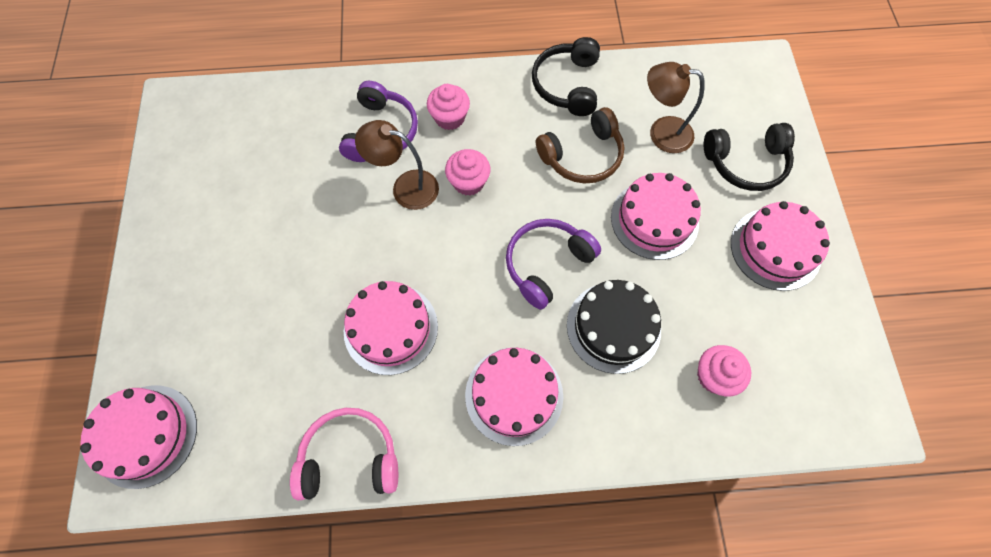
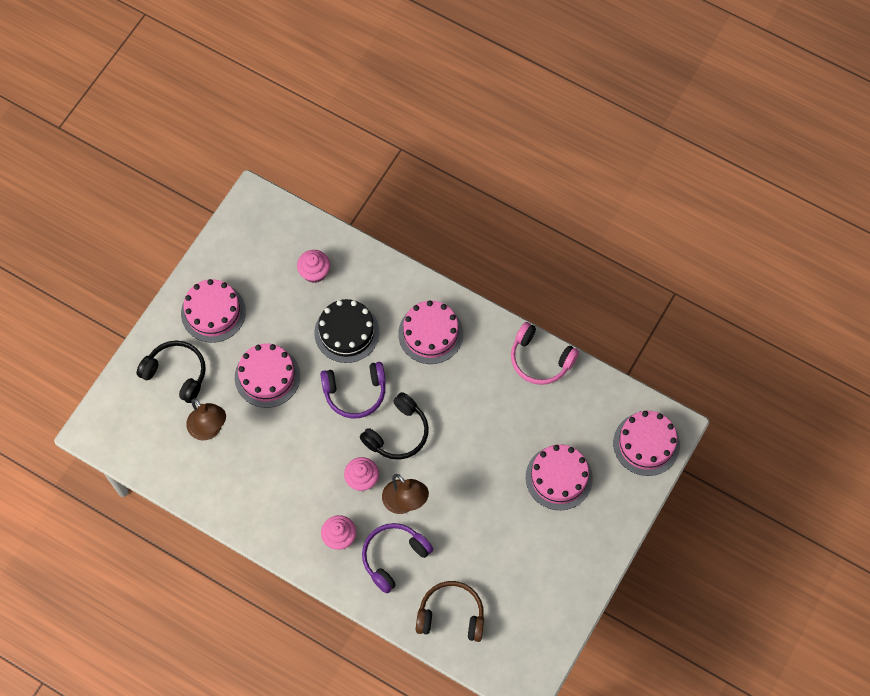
camera: 145 degrees left, 0 degrees up
(391, 328) = (474, 415): pink cake -> pink cake (559, 477)
(567, 85) = (239, 508): black headphones -> black headphones (398, 433)
(582, 156) = (274, 448): brown headphones -> brown headphones (451, 615)

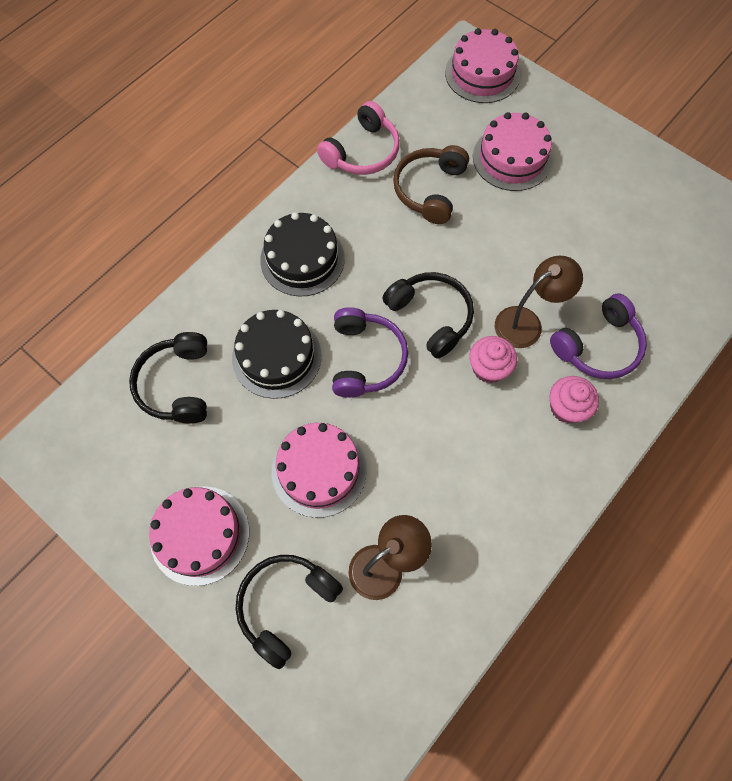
camera: 80 degrees left, 0 degrees up
(314, 272) = (177, 384): pink cupcake -> black headphones
(393, 557) = (598, 346): purple headphones -> purple headphones turned 90 degrees counterclockwise
(430, 333) = (302, 259): pink cake -> black cake
(451, 615) = (676, 293): brown headphones -> brown headphones (430, 190)

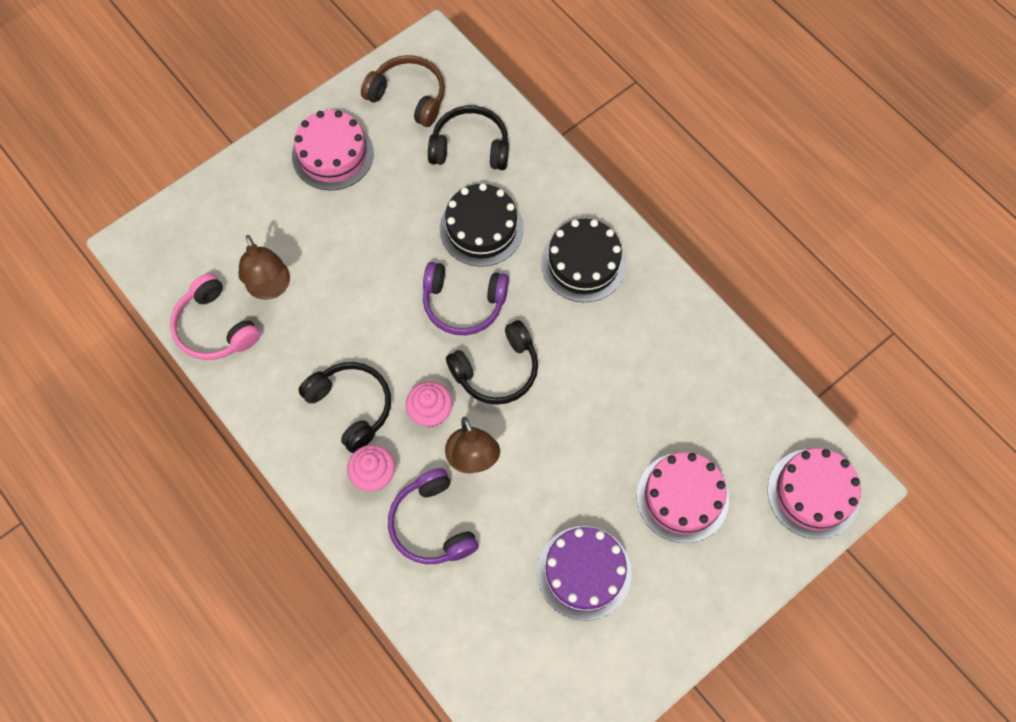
camera: 100 degrees right, 0 degrees up
(286, 605) = (260, 210): black headphones -> black headphones (351, 406)
(319, 470) = (365, 249): pink cake -> none
(362, 152) = (710, 340): pink headphones -> pink headphones (215, 327)
(430, 190) = (650, 399): brown headphones -> brown headphones (408, 96)
(599, 220) = (584, 572): none -> purple cake

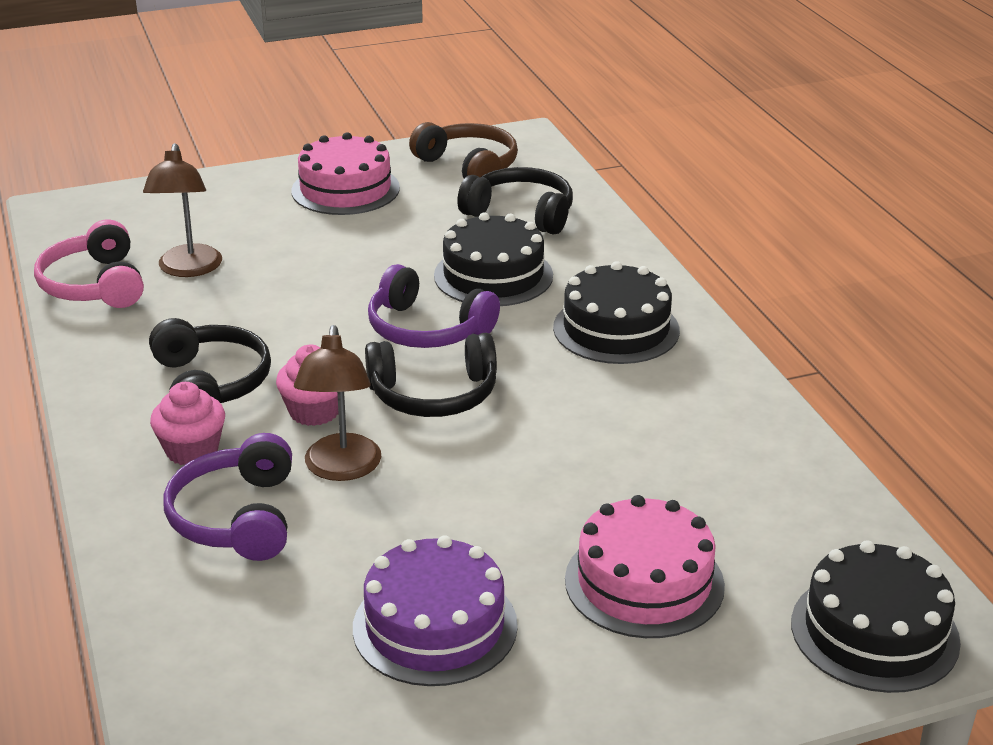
camera: 20 degrees right, 35 degrees down
(813, 493) = (874, 632): pink cake -> black cake

